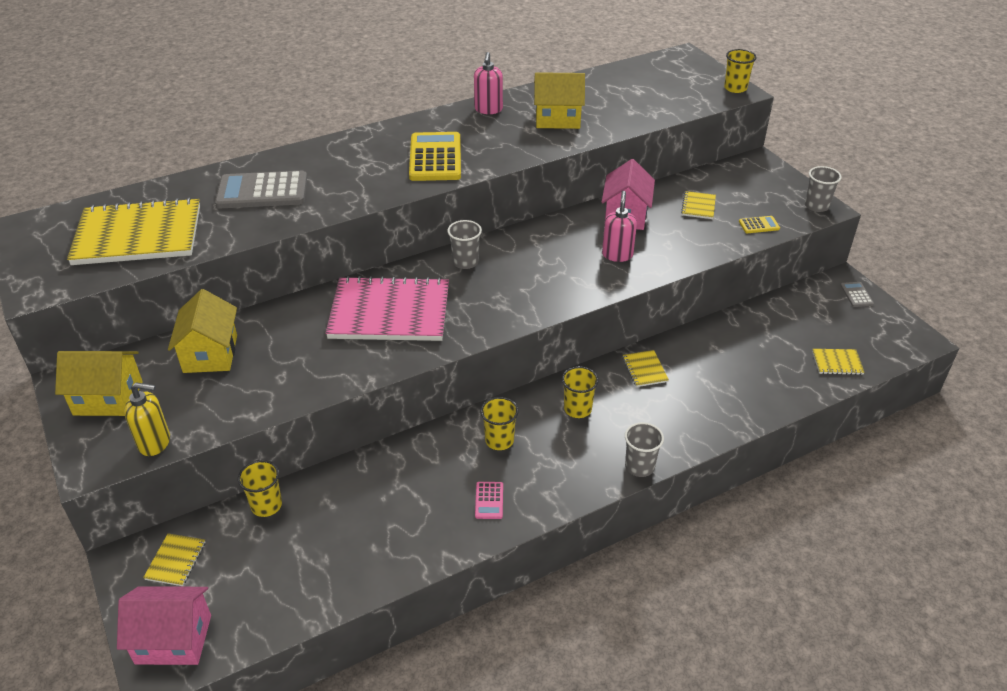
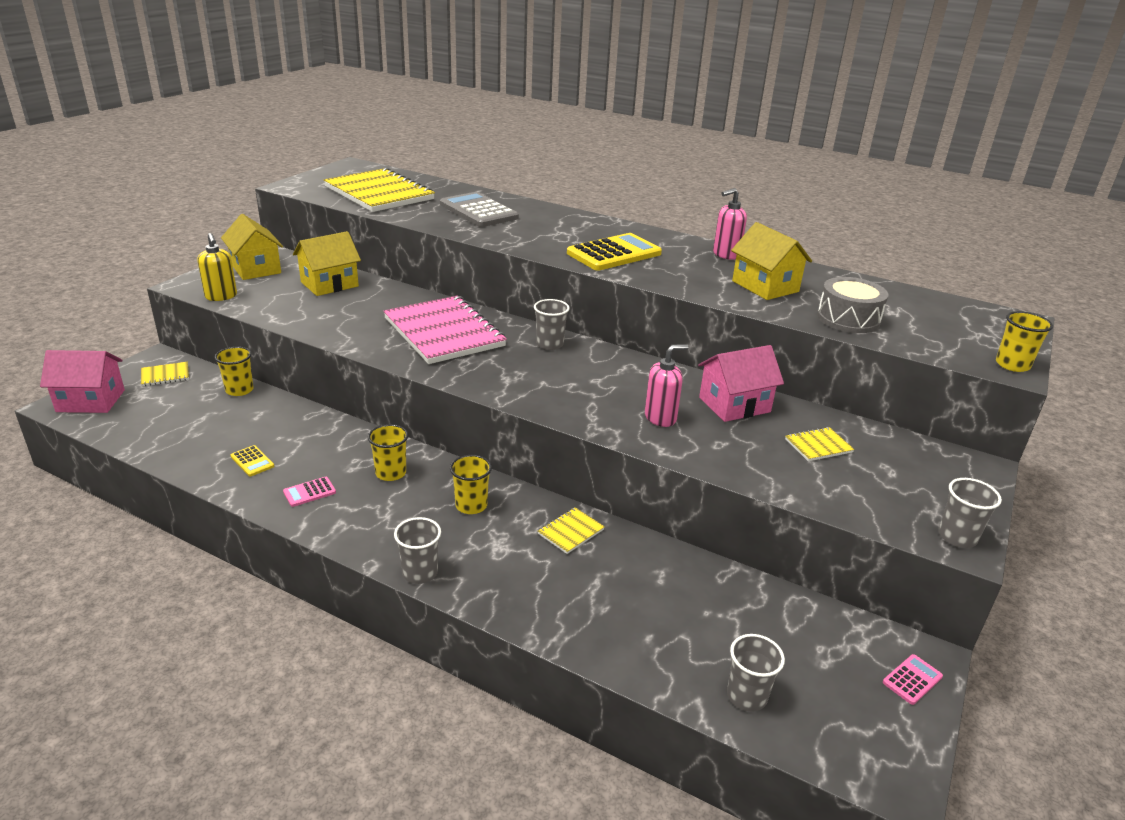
camera: 55 degrees right, 10 degrees down
(173, 639) = (91, 401): pink house -> pink house turned 60 degrees counterclockwise
(634, 111) = (848, 319): none -> grey drum
(759, 225) = (846, 499): yellow calculator -> yellow calculator (252, 461)
(837, 363) = (746, 696): yellow notebook -> grey cup
(856, 295) = (912, 679): grey calculator -> pink calculator

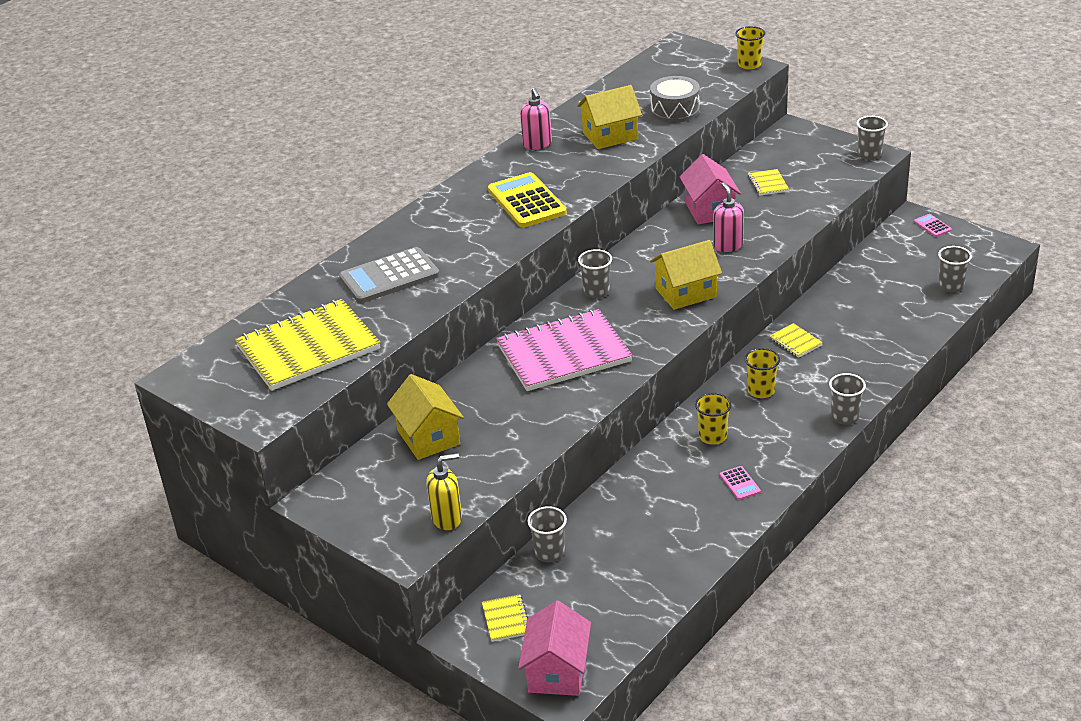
camera: 75 degrees left, 5 degrees up
(239, 390) = (549, 553): yellow cup -> grey cup
(252, 461) = (689, 525): yellow calculator -> none
(256, 269) = (367, 501): yellow house -> yellow house (686, 292)

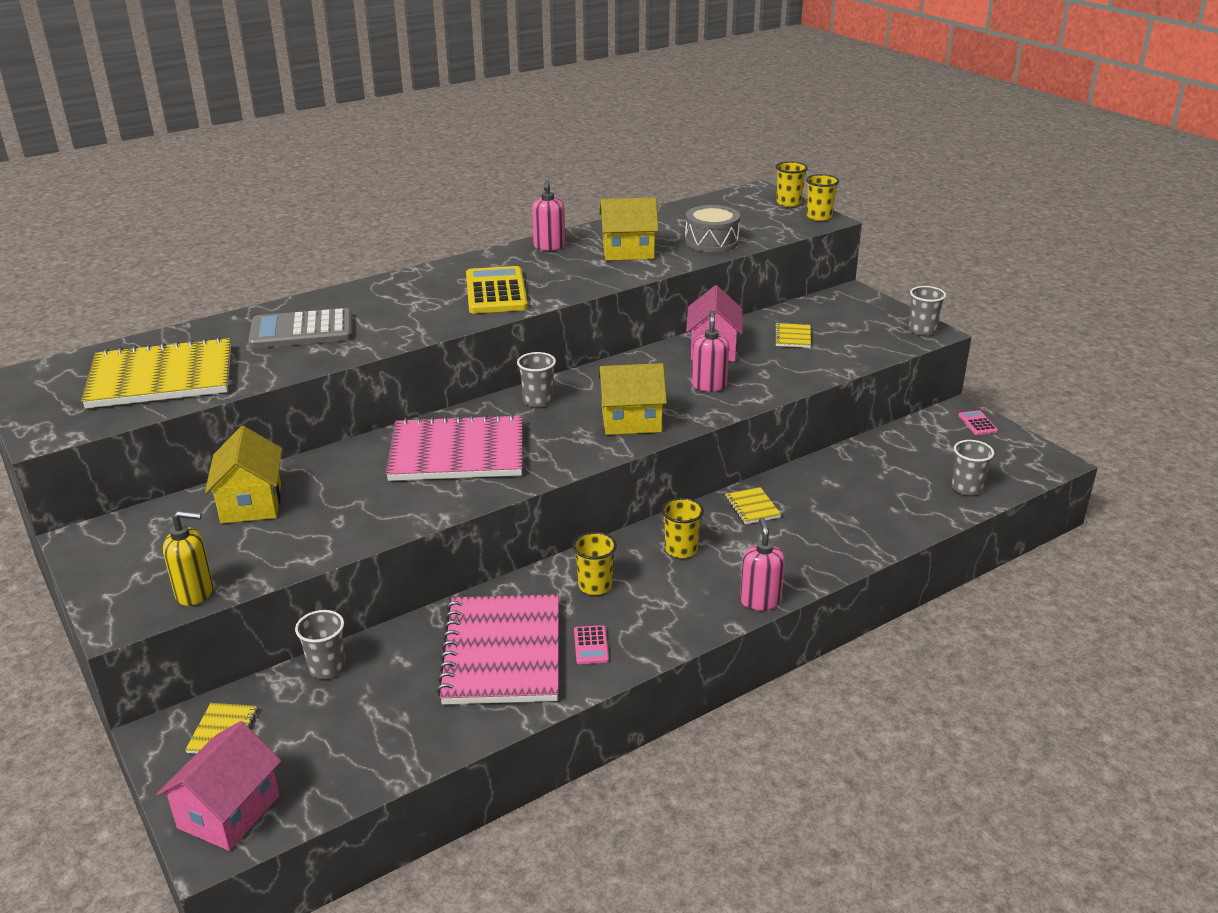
camera: 15 degrees right, 5 degrees down
(676, 506) = (502, 652): none -> pink notebook
(714, 54) = (788, 203): none -> yellow cup
(844, 417) = (760, 601): grey cup -> pink soap dispenser

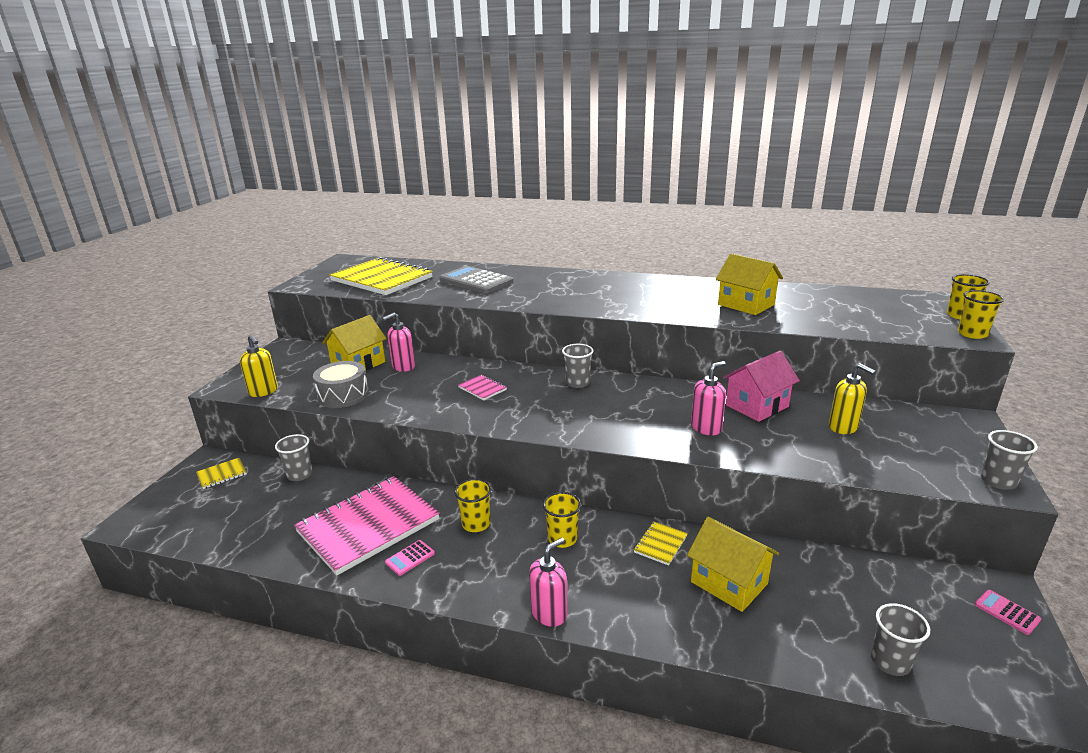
camera: 50 degrees right, 5 degrees down
(229, 812) = (157, 513): pink house -> none
(457, 452) = (482, 388): pink notebook -> pink notebook, size x0.41
(496, 292) = (610, 298): yellow calculator -> none
(549, 246) = (697, 285): pink soap dispenser -> pink soap dispenser (403, 367)
(631, 421) = (608, 423): yellow house -> yellow house (729, 583)
(711, 241) = (827, 319): grey drum -> grey drum (343, 395)
(792, 337) = (843, 427): yellow notebook -> yellow soap dispenser
(977, 423) = (1006, 612): pink calculator -> pink calculator turned 75 degrees counterclockwise

